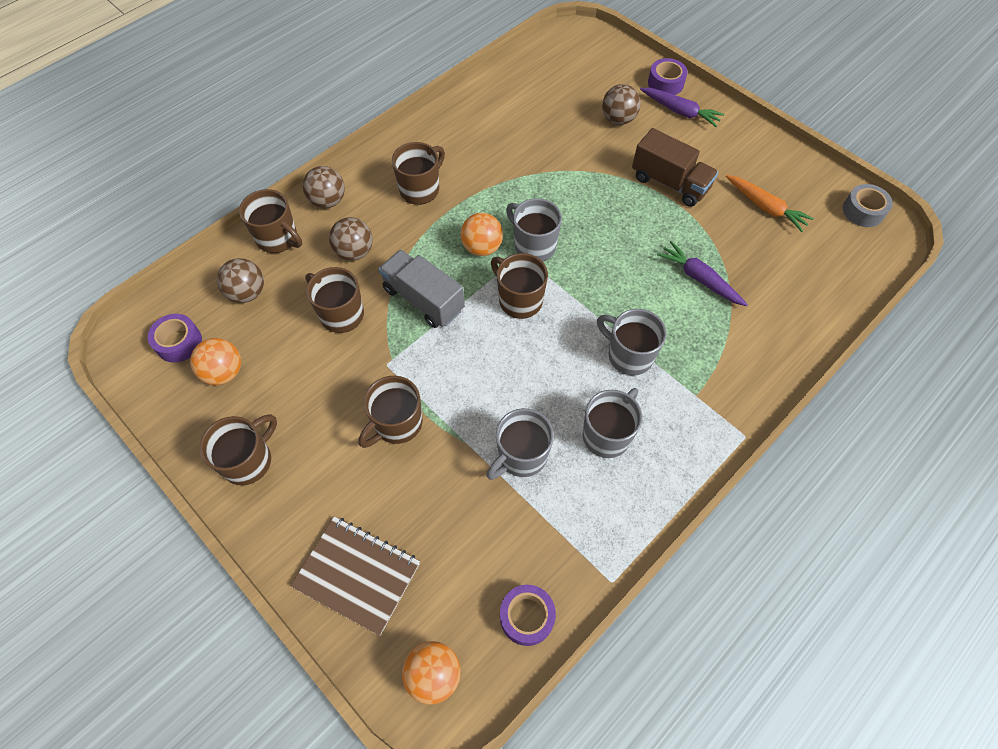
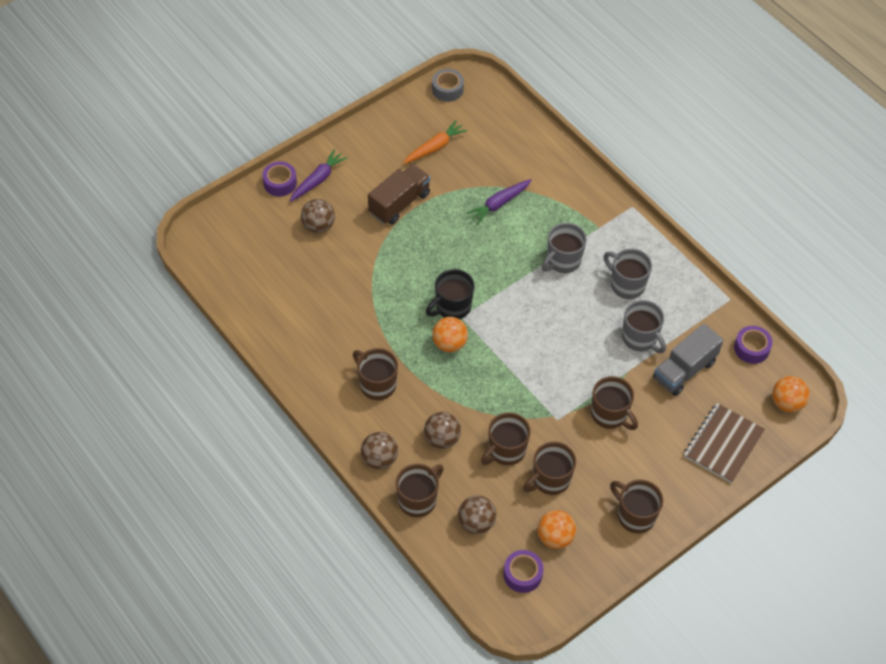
camera: 85 degrees left, 5 degrees down
(423, 299) = (498, 390): grey truck -> grey truck (684, 370)
(519, 300) = (505, 323): brown mug -> brown mug (550, 480)
(533, 245) = (452, 307): grey mug -> black mug

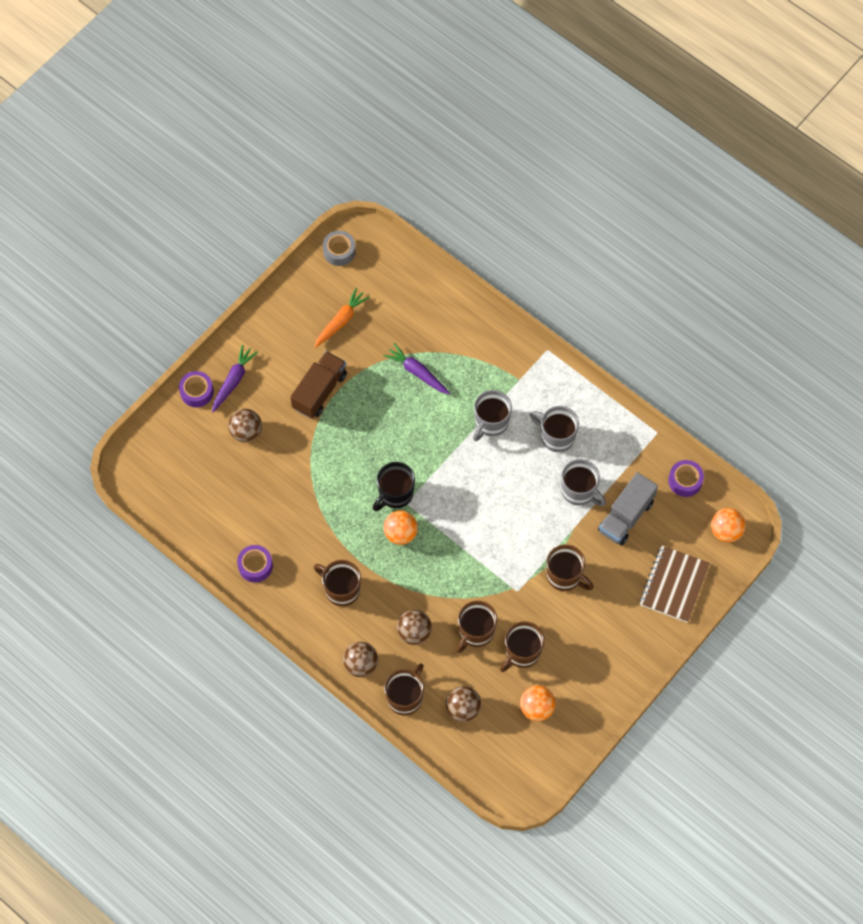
camera: 10 degrees left, 10 degrees up
(499, 204) = (417, 372): purple carrot -> purple carrot turned 90 degrees clockwise
(522, 574) = (514, 749): purple tape -> purple tape (255, 566)
(635, 515) = (605, 672): brown mug -> none

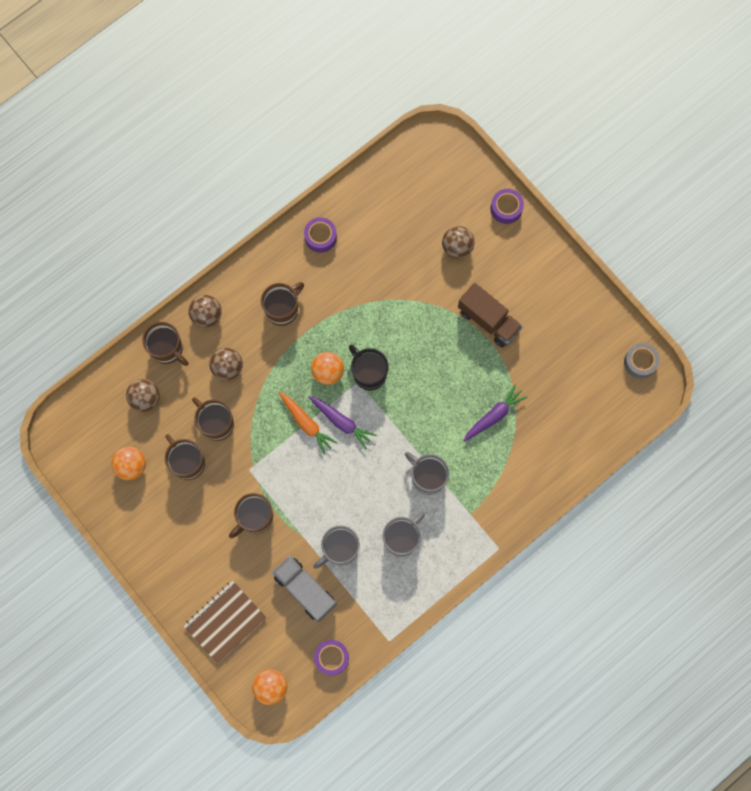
camera: 100 degrees right, 10 degrees up
(233, 381) = (512, 243): purple carrot -> purple carrot (341, 422)
(341, 321) = (561, 352): orange carrot -> orange carrot (306, 423)
(674, 585) = (225, 622): brown notebook -> brown notebook turned 75 degrees counterclockwise

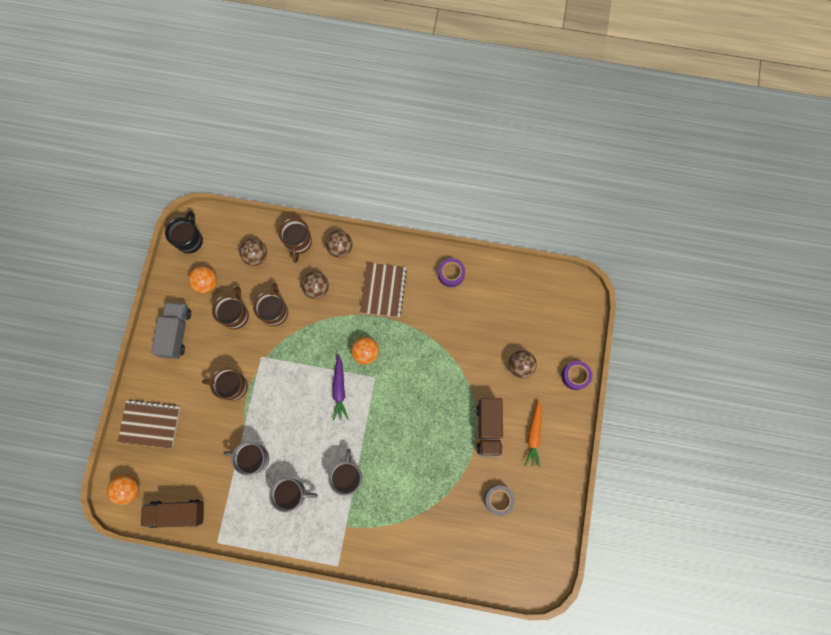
camera: 50 degrees right, 0 degrees up
(282, 309) = (383, 290): brown mug -> brown notebook
(305, 590) = (209, 458): grey truck -> grey truck (176, 333)
(306, 423) = (320, 367): orange carrot -> orange carrot (533, 434)
(331, 657) = (177, 513): purple tape -> brown truck
(369, 373) = (386, 379): black mug -> black mug (190, 240)
(494, 416) = (426, 486): purple carrot -> none
(640, 362) = (548, 558): grey tape -> grey tape (498, 499)

